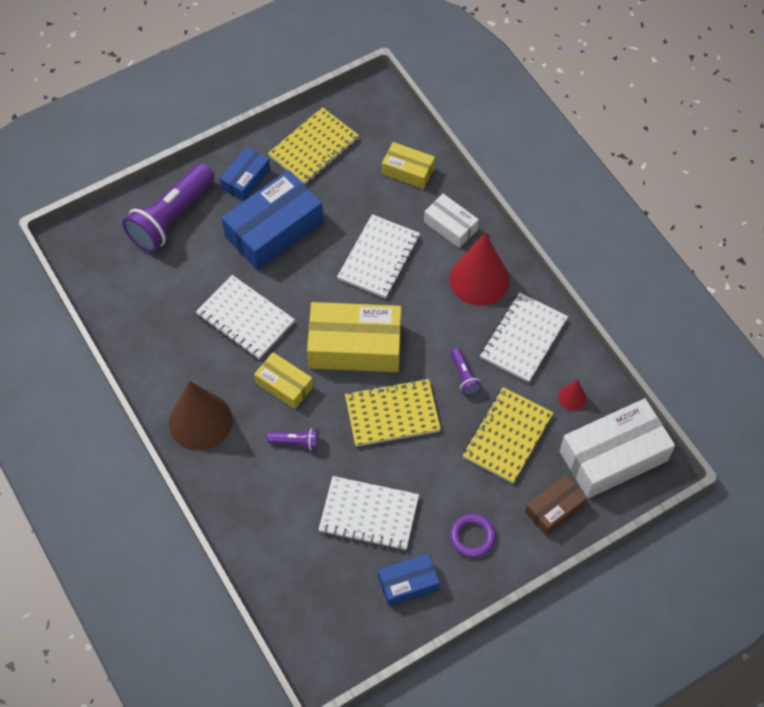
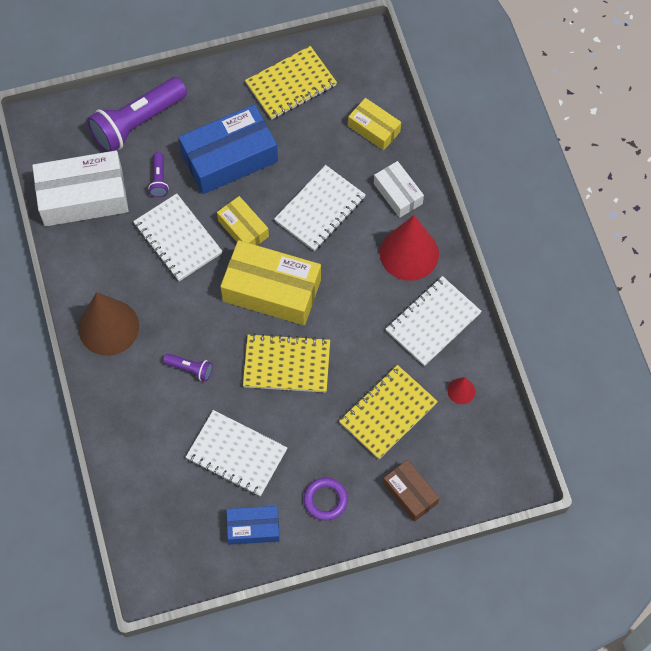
camera: 15 degrees right, 5 degrees up
(246, 179) = (217, 101): blue box -> none
(284, 385) = (195, 311): yellow box -> yellow box (243, 228)
(464, 376) = (365, 345): purple flashlight -> purple flashlight (159, 179)
(554, 509) = (410, 493): brown box -> brown box turned 75 degrees clockwise
(613, 456) = (482, 457): white box -> white box (83, 197)

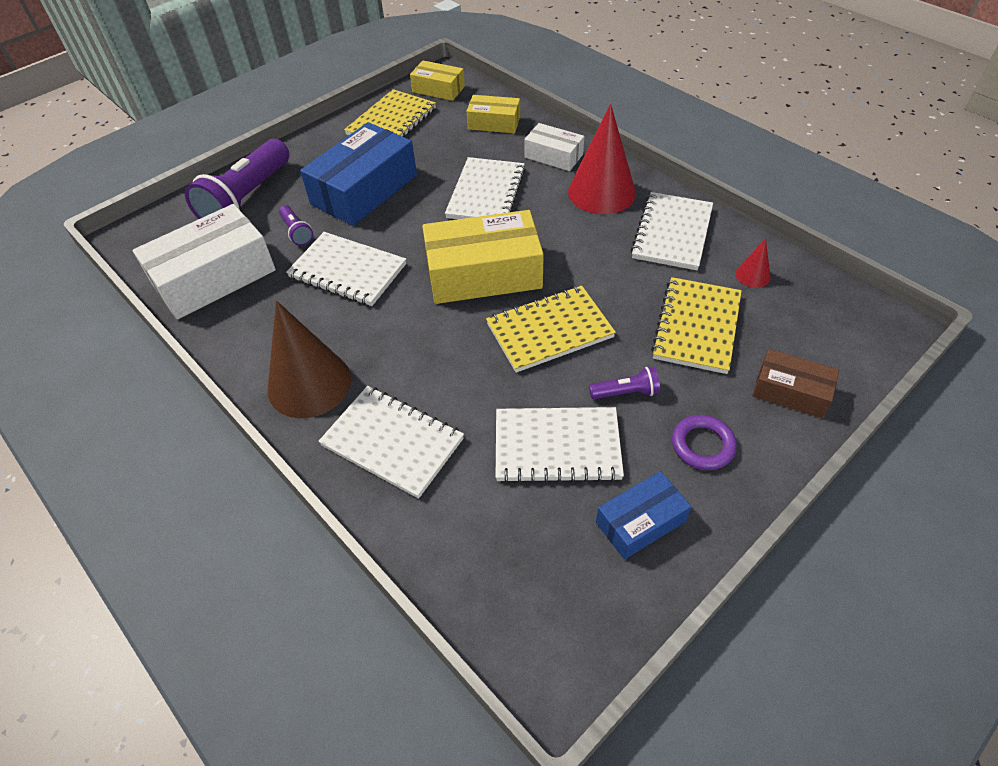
camera: 25 degrees left, 15 degrees down
(139, 399) = (393, 442): none -> white notebook
(190, 369) = (438, 383): purple flashlight -> purple flashlight (626, 392)
(243, 228) = (416, 236): yellow box -> yellow box (438, 89)

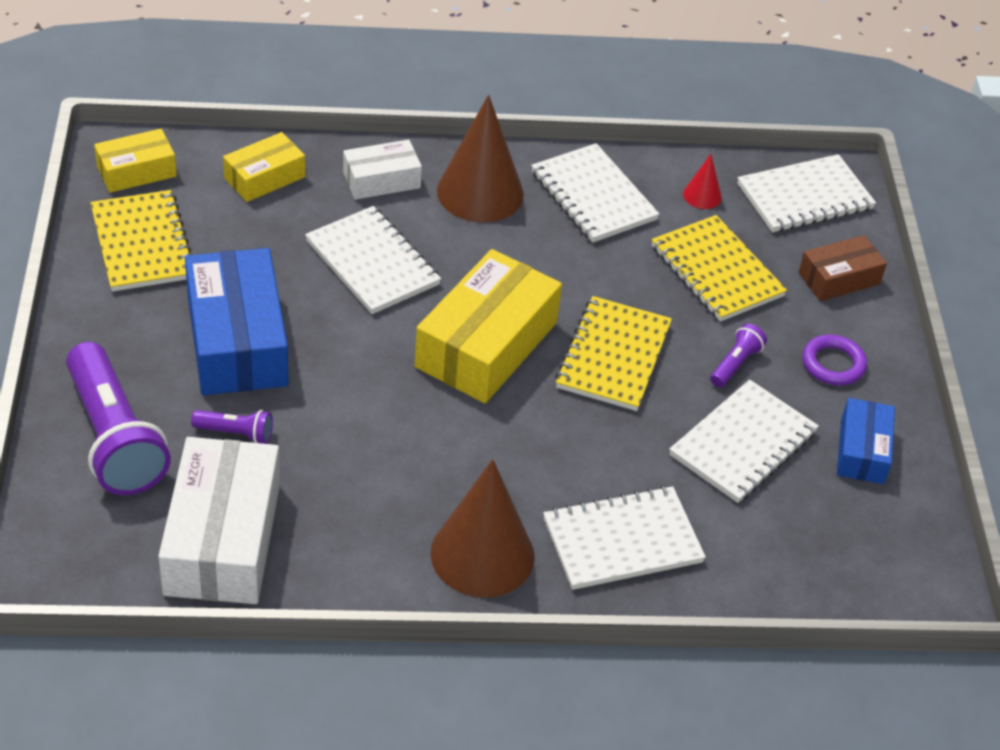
camera: 55 degrees left, 5 degrees down
(347, 271) = (355, 433): white notebook -> white notebook (805, 197)
(601, 192) = (480, 192): red cone -> brown cone

